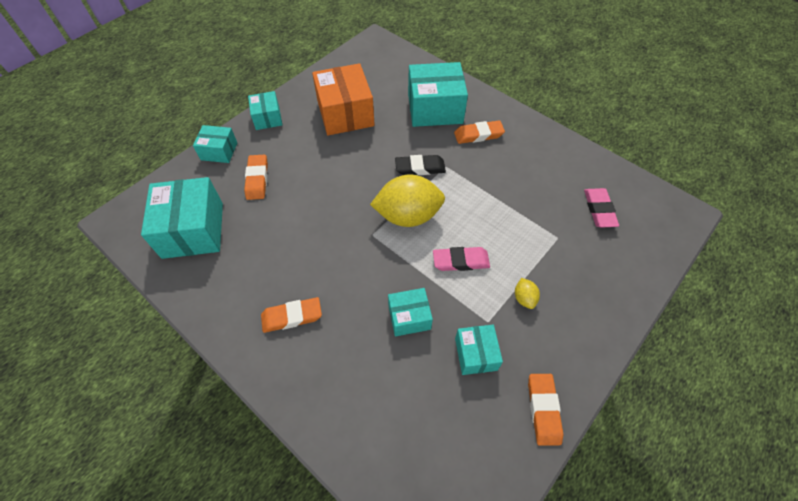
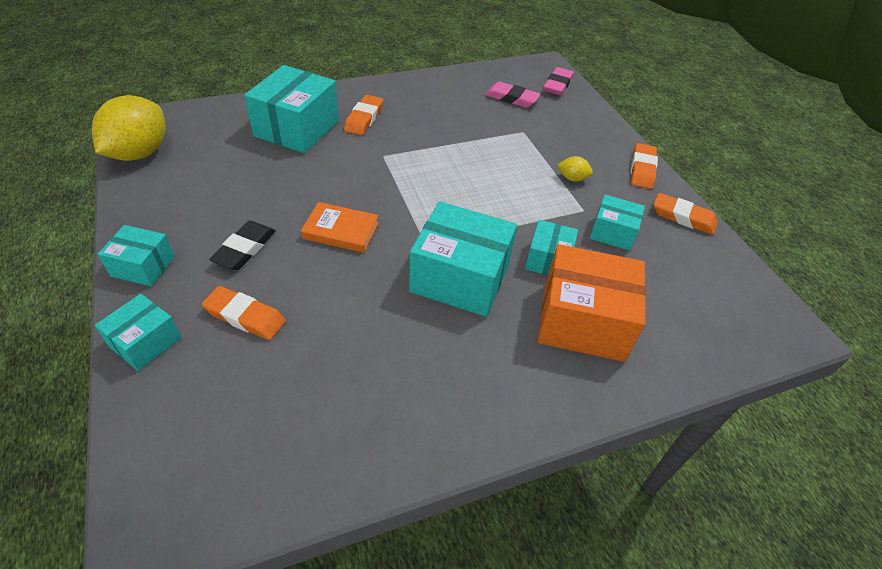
camera: 65 degrees left, 10 degrees down
(193, 230) = (269, 423): turquoise box -> turquoise box (460, 277)
(292, 317) = (489, 357): orange eraser -> orange eraser (642, 169)
(345, 113) = (223, 193): orange box -> orange box (583, 321)
(353, 184) = (341, 231): none -> orange book
(408, 216) = (423, 208): yellow lemon -> yellow lemon (139, 153)
(420, 168) = (367, 173): black eraser -> black eraser (245, 249)
(460, 261) = (507, 197): pink eraser -> pink eraser (557, 85)

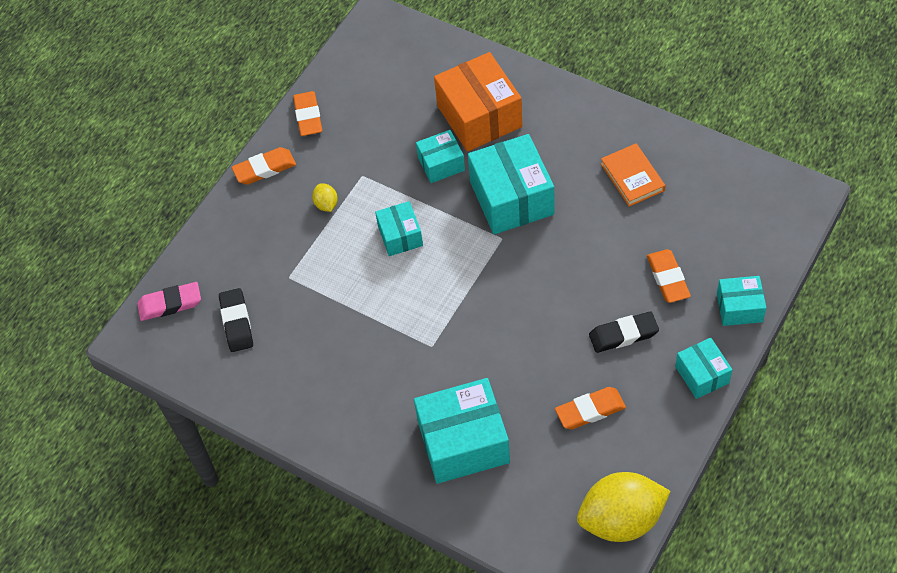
camera: 120 degrees left, 10 degrees up
(341, 231) = (544, 297): orange book -> orange book (632, 177)
(364, 118) = (394, 406): orange eraser -> orange eraser (590, 410)
(511, 98) = (237, 322): pink eraser -> black eraser
(613, 232) = (371, 146): turquoise box -> turquoise box (400, 236)

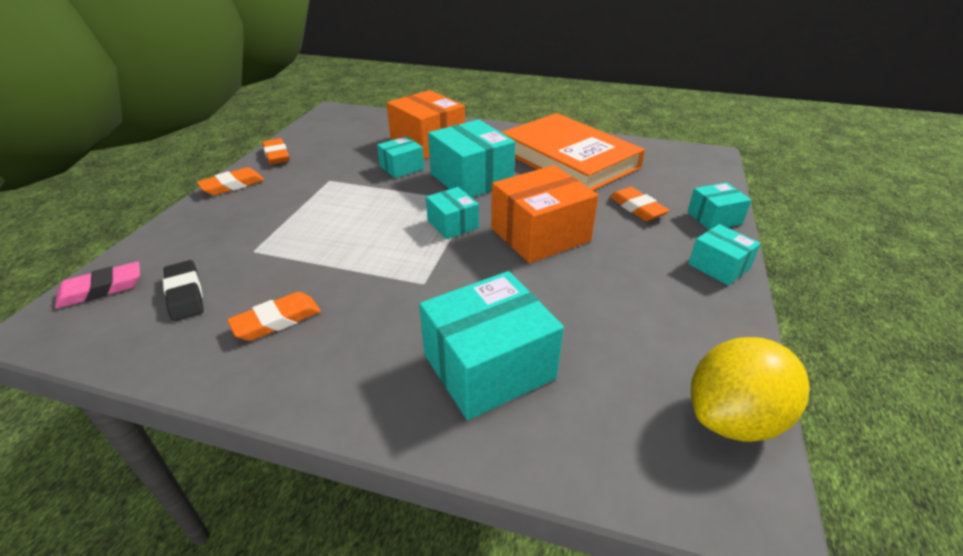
camera: 20 degrees left, 20 degrees down
(326, 204) = (295, 199): yellow lemon -> none
(400, 236) = (372, 210): turquoise box -> turquoise box (452, 224)
(554, 302) = (540, 235): none -> orange box
(590, 410) = (624, 311): orange eraser -> orange eraser (277, 320)
(623, 335) = (621, 248): black eraser -> none
(632, 177) = (568, 159): orange book -> orange book, size x2.32

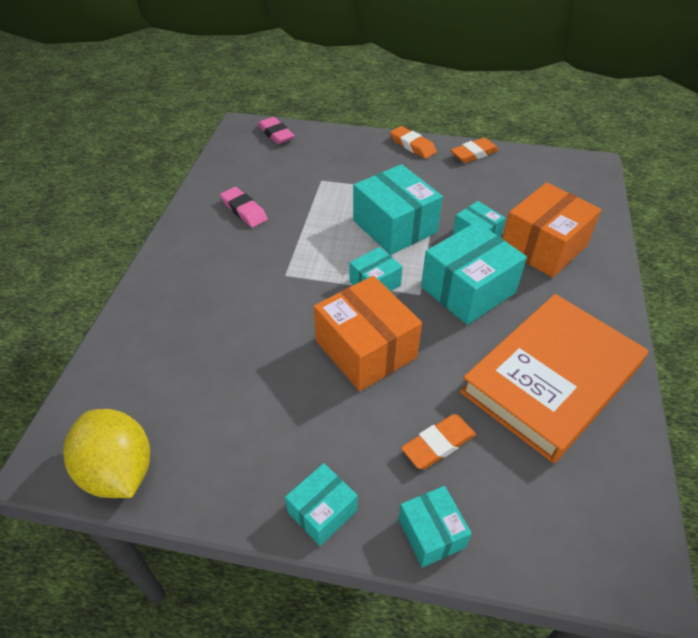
camera: 85 degrees right, 10 degrees up
(185, 294) = (271, 166): black eraser -> none
(277, 320) = (244, 210): orange eraser -> pink eraser
(489, 366) = (191, 320): turquoise box -> turquoise box (394, 226)

